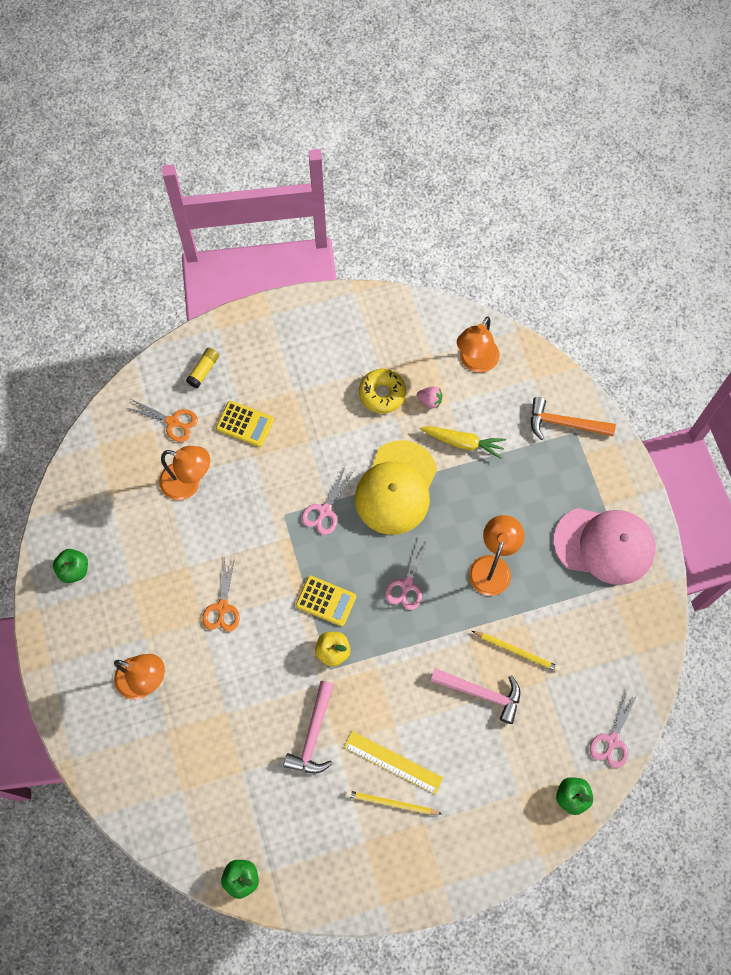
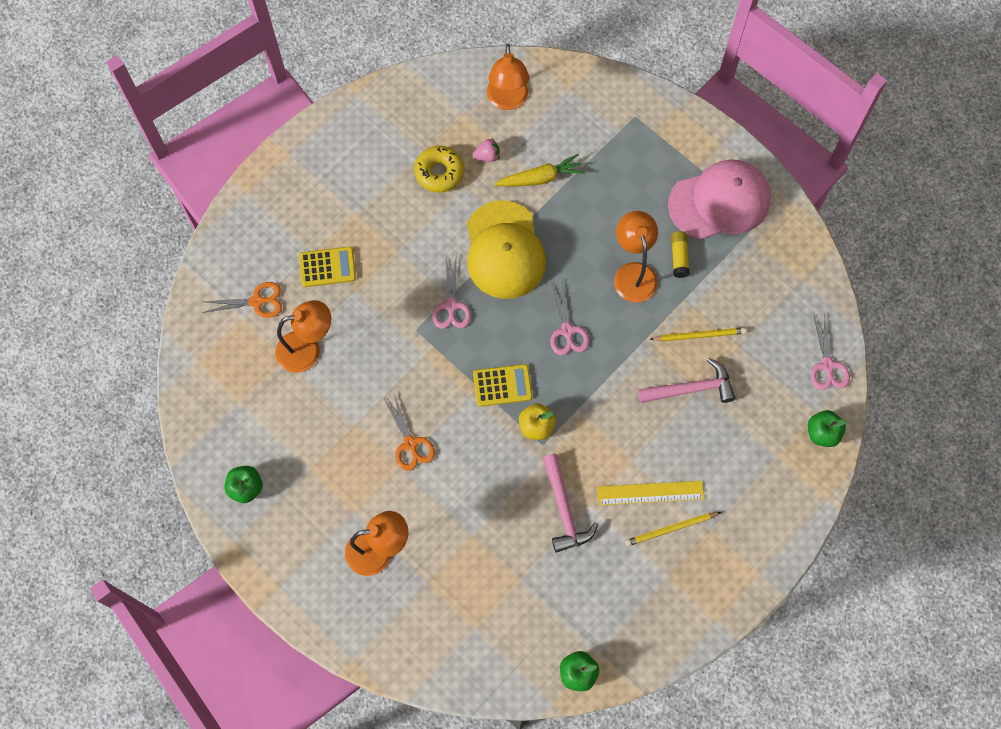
camera: 30 degrees left, 0 degrees up
(203, 370) = (257, 239): yellow glue stick -> yellow glue stick (679, 257)
(564, 423) = (620, 114): orange hammer -> none

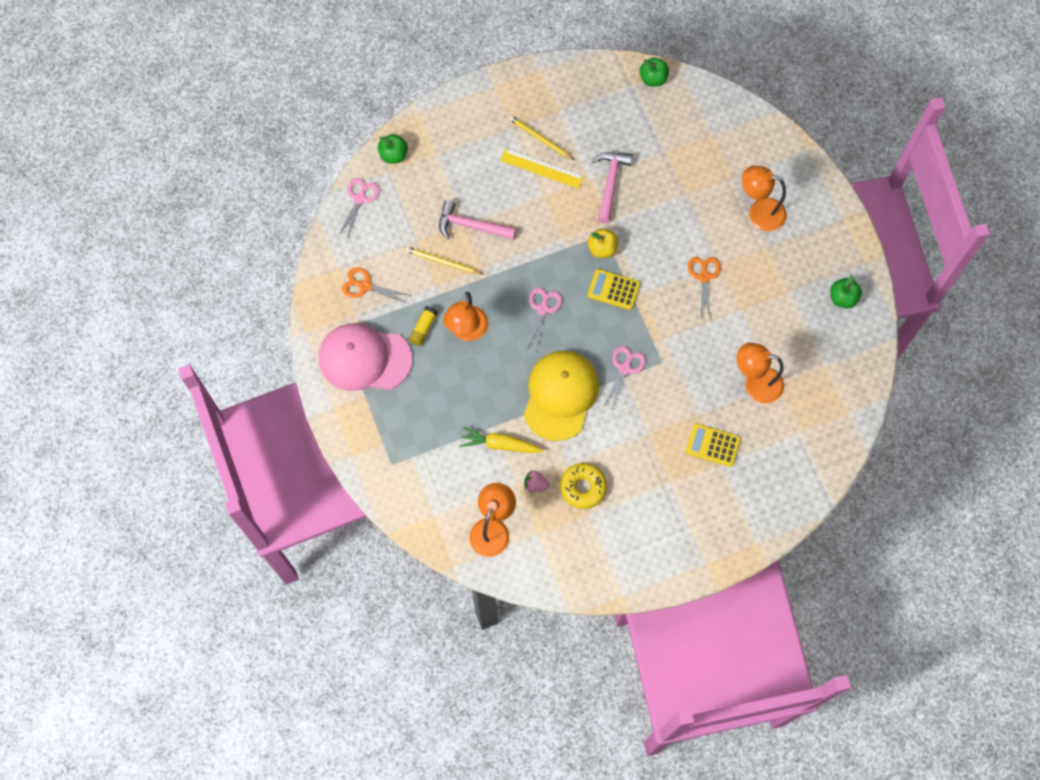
camera: 155 degrees left, 0 degrees up
(257, 301) = (782, 441): orange scissors -> orange scissors (365, 286)
(671, 529) = (540, 139): yellow pencil -> yellow pencil turned 150 degrees counterclockwise

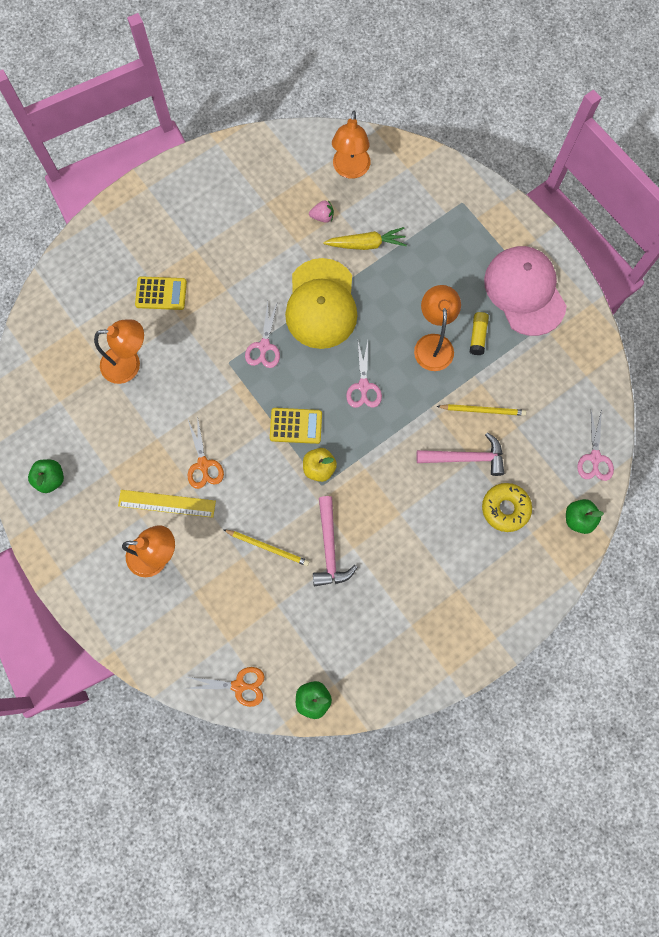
camera: 165 degrees right, 5 degrees up
(364, 359) = (524, 291): pink cap -> pink cap turned 105 degrees counterclockwise
(365, 286) = (552, 364): orange scissors -> orange scissors (239, 685)
(540, 139) = (423, 583): yellow pencil -> yellow pencil (267, 547)
(542, 168) = (410, 546): yellow ruler -> yellow ruler (167, 503)
(583, 487) = (277, 225): yellow donut -> yellow donut (505, 508)

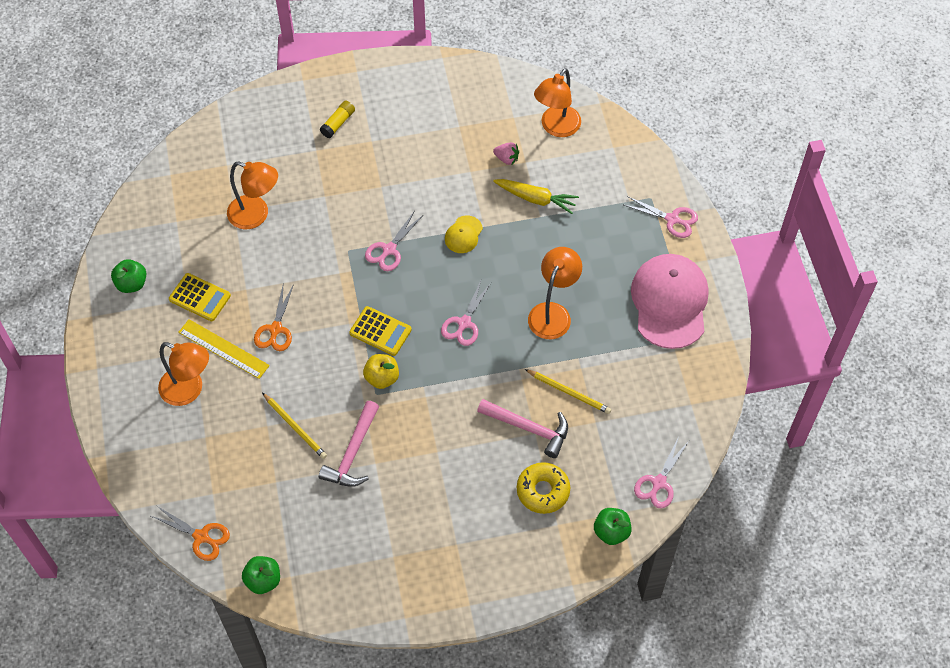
camera: 25 degrees right, 15 degrees down
(161, 293) = (319, 166): yellow calculator -> yellow calculator (200, 297)
(321, 304) = (463, 235): yellow cap -> yellow cap, size x0.44
(478, 336) = (600, 324): yellow glue stick -> yellow glue stick (338, 123)
(489, 214) = (672, 219): none -> pink scissors

